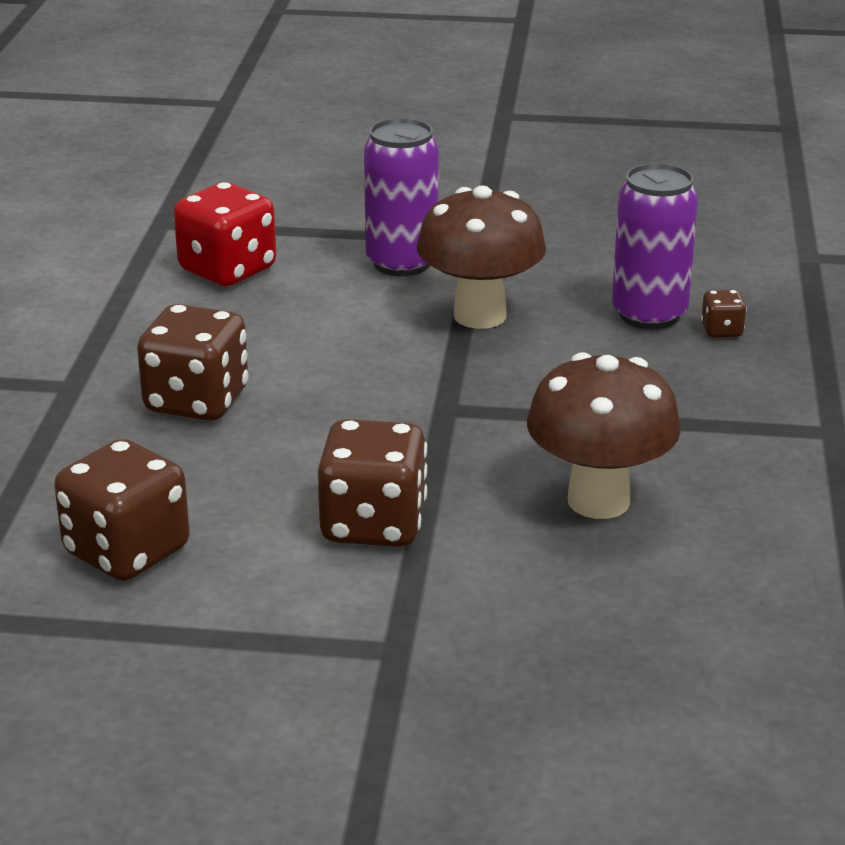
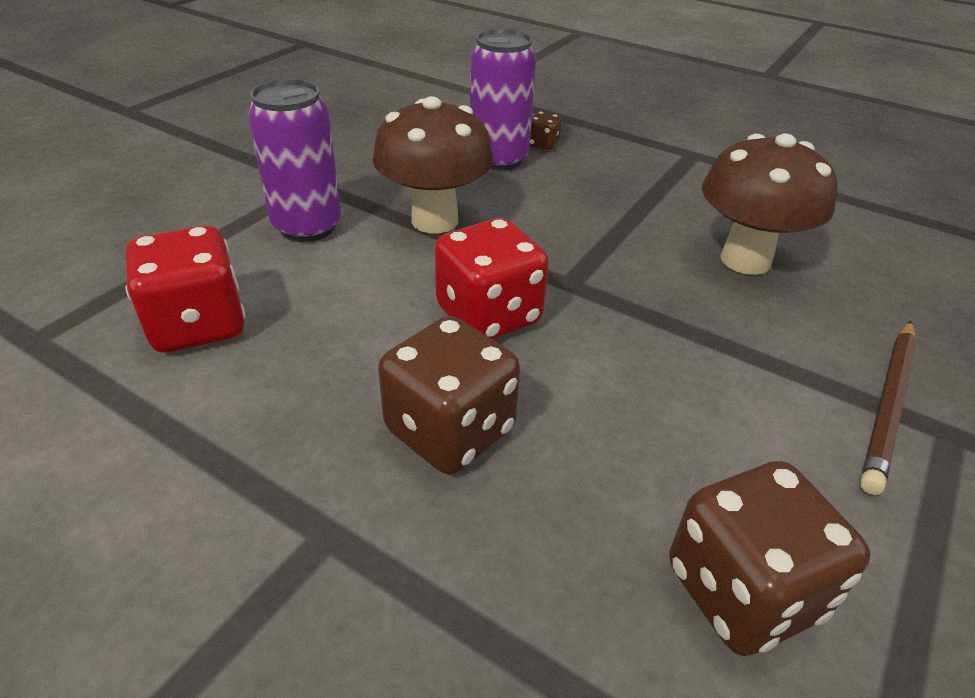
camera: 65 degrees left, 10 degrees up
(353, 381) = (488, 315): none -> red dice
(373, 525) = (744, 382): brown dice -> none
(407, 610) = (888, 405): none -> brown pencil

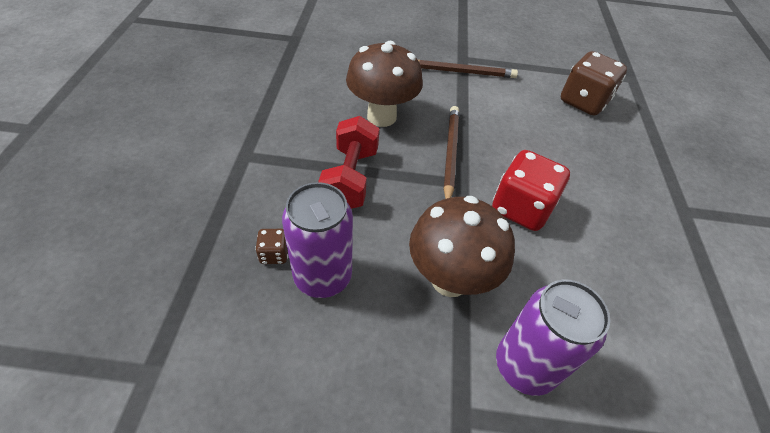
camera: 120 degrees left, 10 degrees up
(198, 325) = (666, 356): red dice -> none
(450, 431) = (604, 193): brown dice -> none
(623, 203) = (350, 178): none -> red dumbbell
(635, 295) = (450, 153): none -> brown pencil

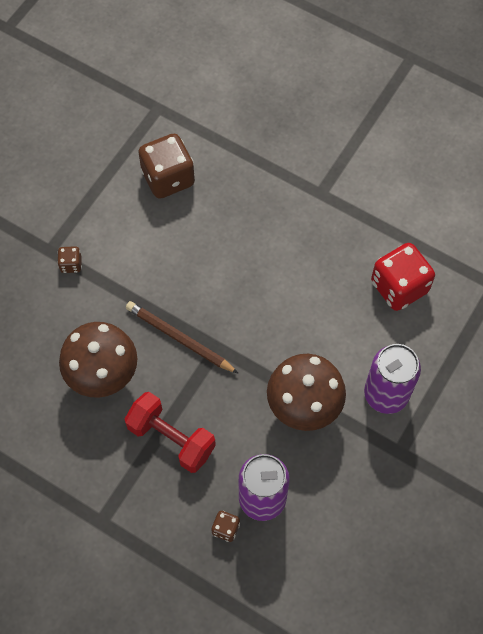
camera: 60 degrees left, 15 degrees up
(461, 72) = (71, 264): brown pencil -> brown dice
(521, 208) = (264, 316): red dice -> red dice (399, 287)

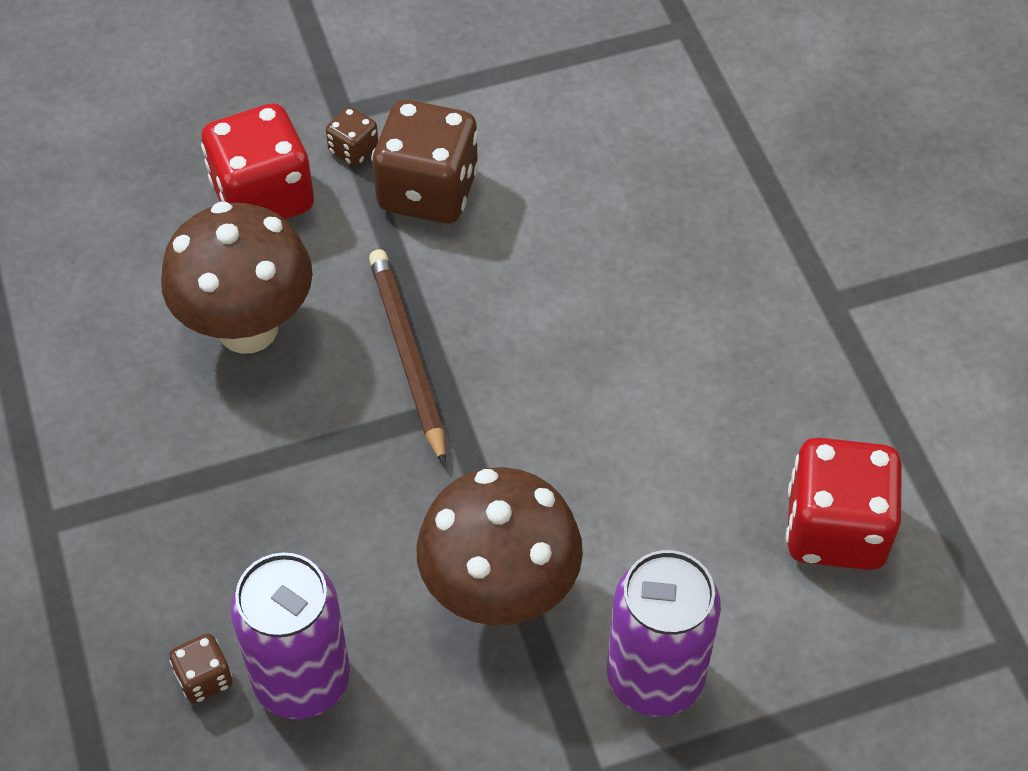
camera: 40 degrees right, 10 degrees down
(53, 314) = (263, 197): none -> red dice
(168, 178) = (608, 128): brown dice -> brown dice (428, 191)
(171, 438) = (256, 486): red dumbbell -> none

